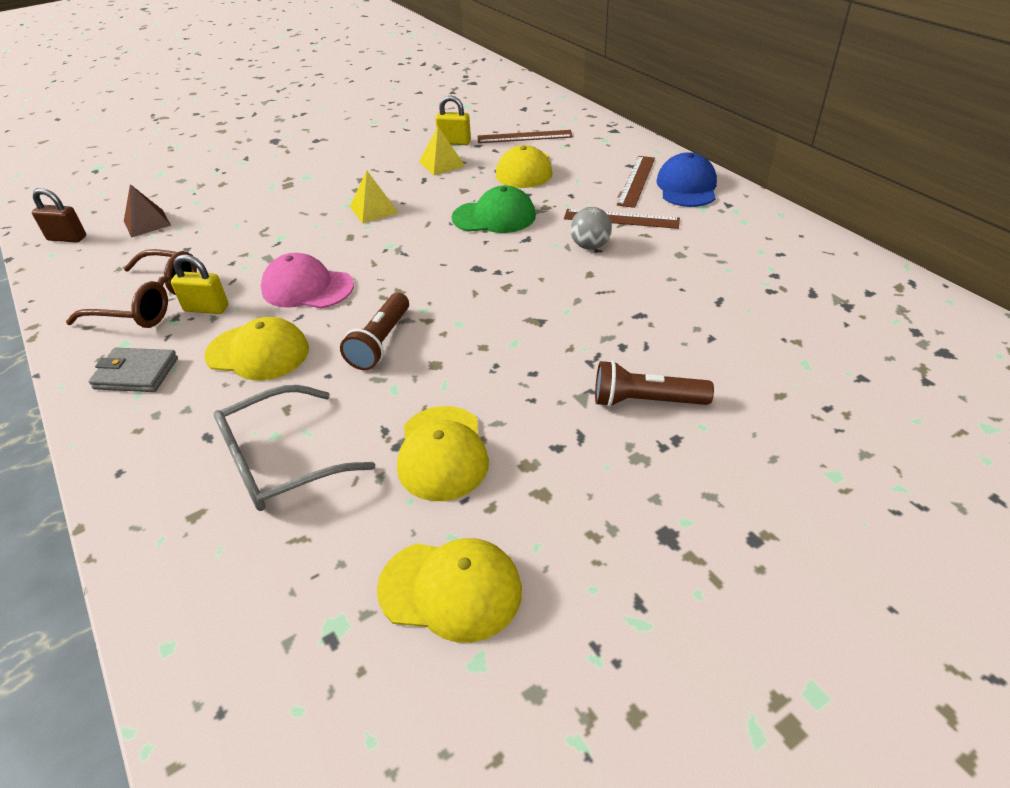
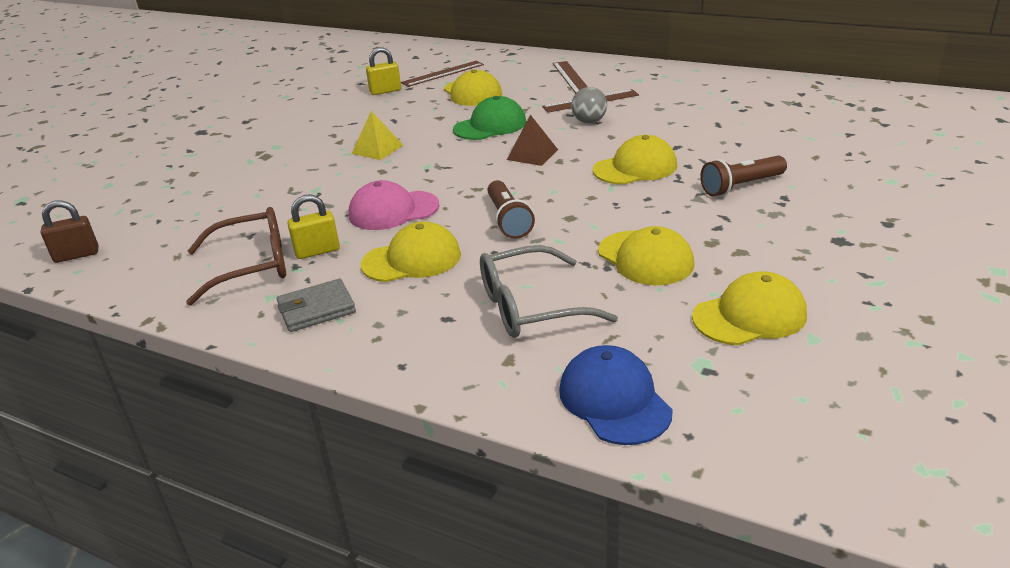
camera: 30 degrees left, 10 degrees down
(147, 223) = (154, 219): brown pyramid -> brown pyramid (532, 154)
(282, 461) = (532, 306): grey glasses -> grey glasses turned 45 degrees clockwise
(442, 164) = (395, 106): yellow pyramid -> none
(566, 326) = (635, 168): none -> yellow cap
(686, 187) = (612, 71): blue cap -> blue cap (614, 400)

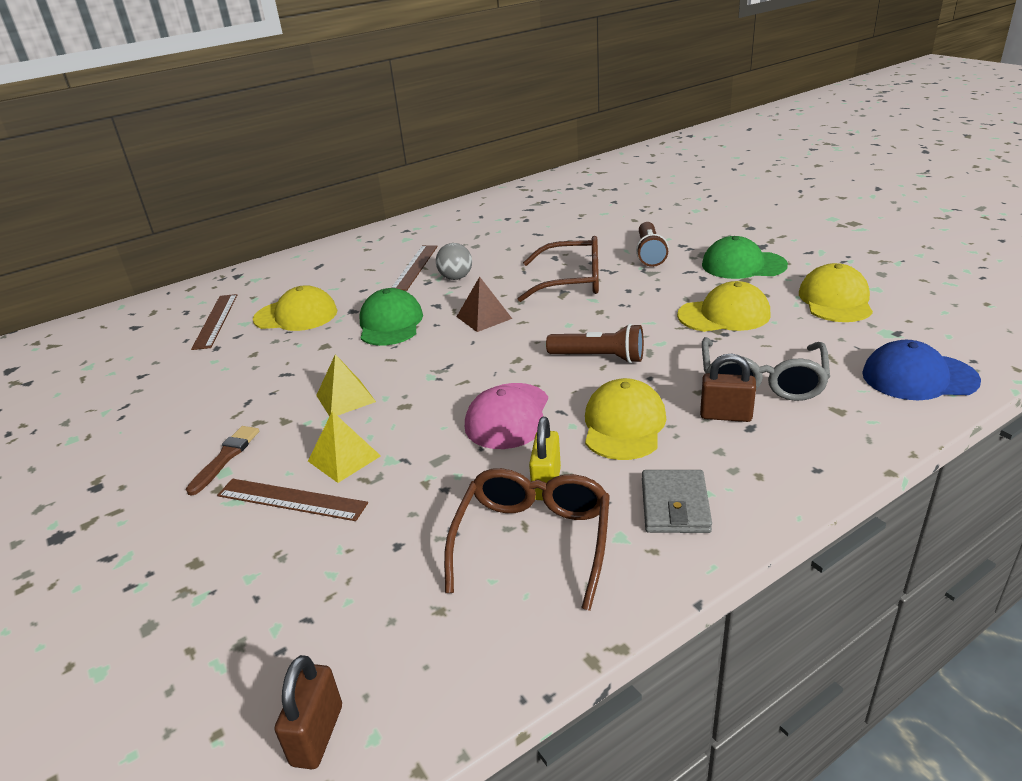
camera: 60 degrees left, 0 degrees up
(290, 141) = (225, 457): none -> brown brush
(308, 174) = (344, 458): none -> yellow pyramid
(385, 91) = (197, 364): yellow padlock -> none
(457, 302) = (725, 415): none -> brown padlock
(571, 77) = (349, 263): brown ruler -> brown ruler (291, 499)
(635, 168) = (570, 281): yellow cap -> brown glasses
(775, 242) = (743, 265): none -> green cap

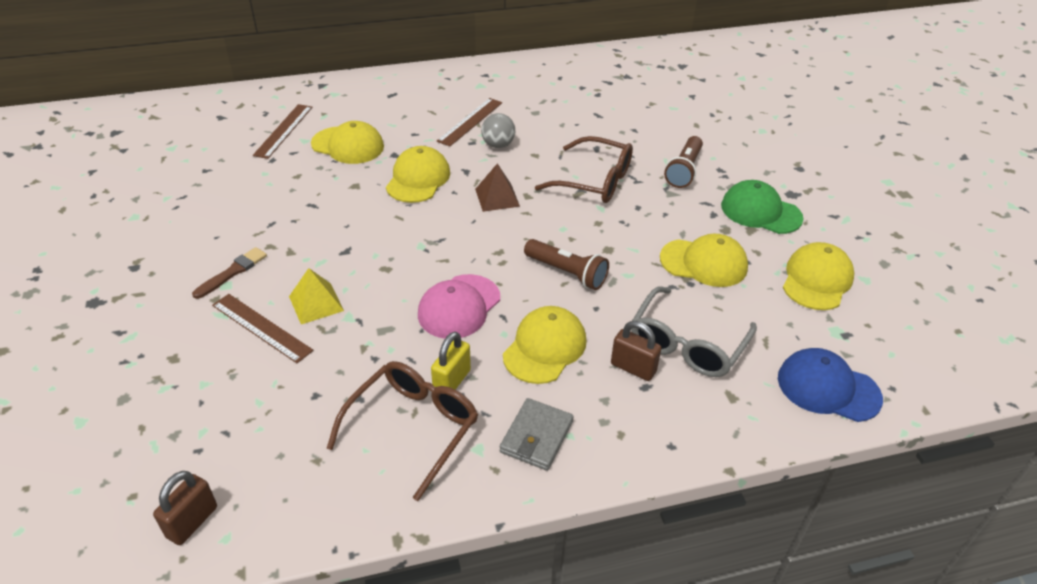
camera: 15 degrees right, 10 degrees up
(345, 398) = (345, 245): yellow pyramid -> none
(390, 323) = (418, 179): green cap -> yellow cap

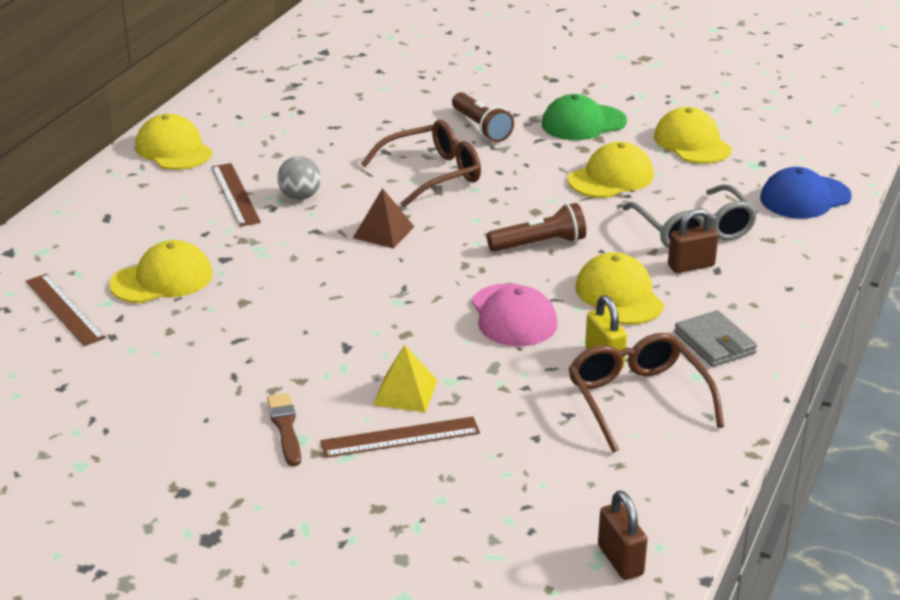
camera: 50 degrees left, 10 degrees down
(418, 179) = (288, 262): yellow cap -> yellow cap (173, 149)

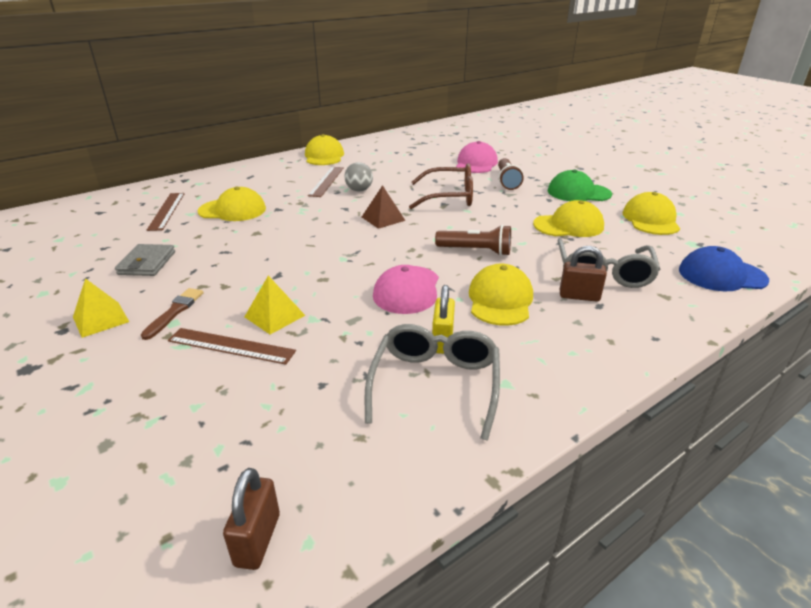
camera: 30 degrees right, 0 degrees up
(209, 465) = (100, 319): none -> yellow pyramid
(411, 106) = (476, 163): none -> pink cap
(638, 400) = (435, 385): brown glasses -> grey glasses
(714, 343) = (547, 361): grey wallet -> grey wallet (147, 263)

